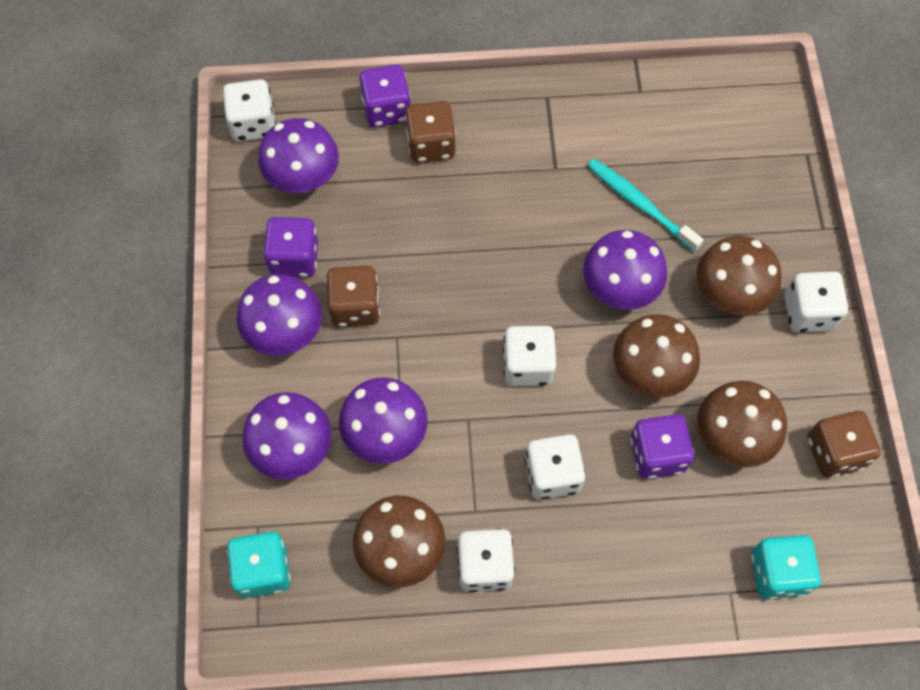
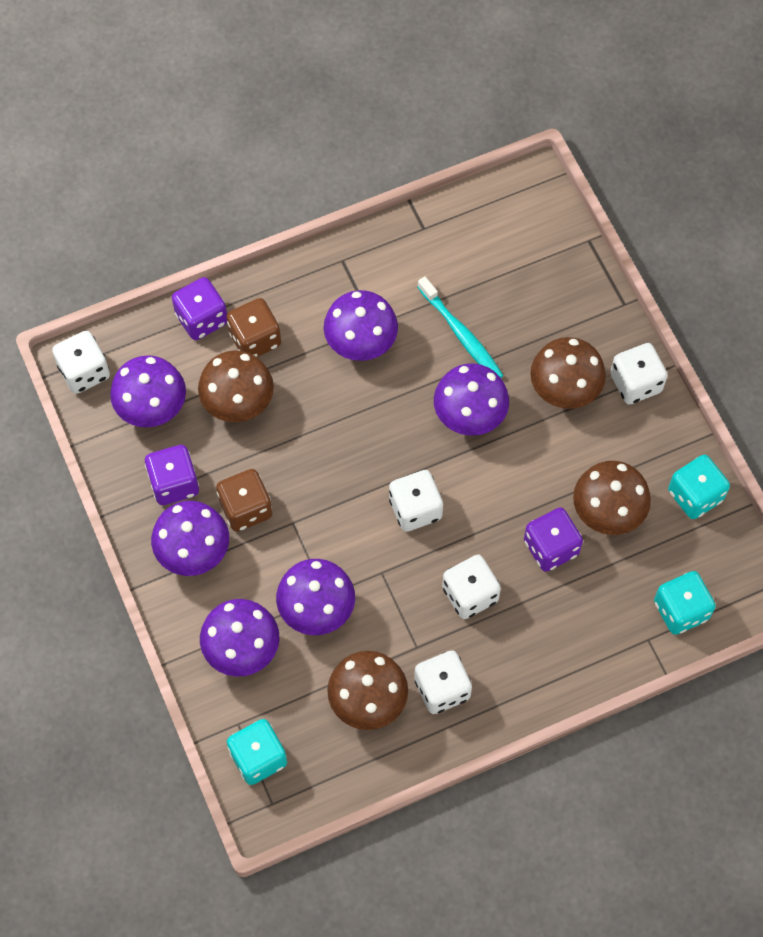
camera: 20 degrees left, 0 degrees up
(535, 182) = (361, 344): none -> purple mushroom
(640, 205) = (461, 334): turquoise toothbrush -> turquoise toothbrush turned 150 degrees counterclockwise
(649, 373) = (520, 480): brown mushroom -> brown mushroom (238, 403)
(835, 452) = (695, 495): brown dice -> turquoise dice

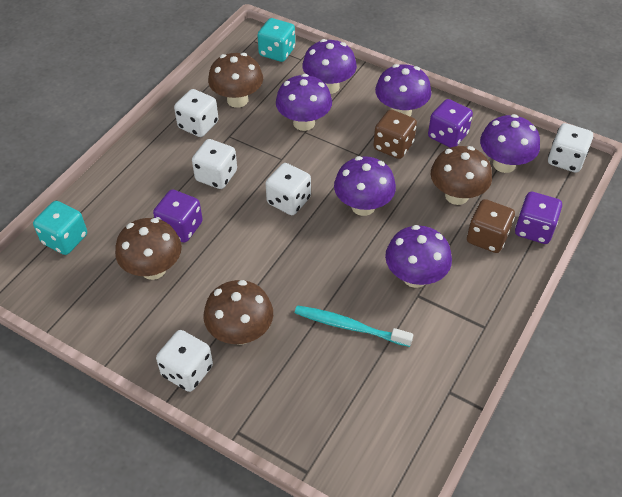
camera: 145 degrees right, 15 degrees down
(469, 416) = (298, 274): purple mushroom -> purple mushroom (363, 206)
(695, 495) = (92, 316): turquoise dice -> none

